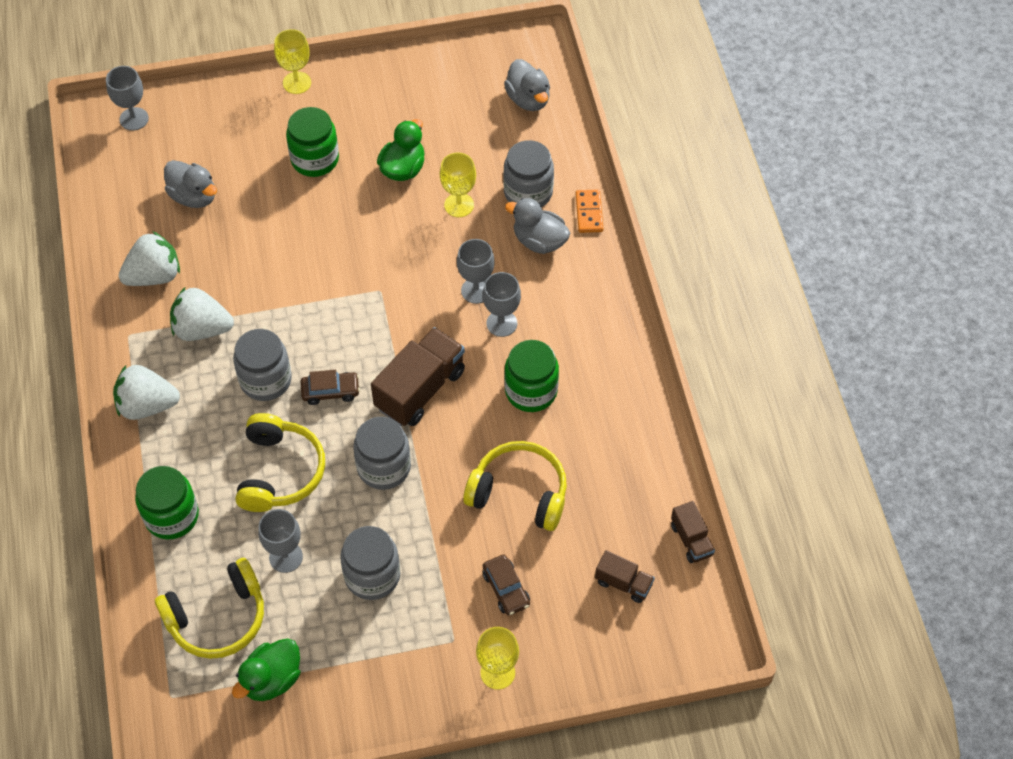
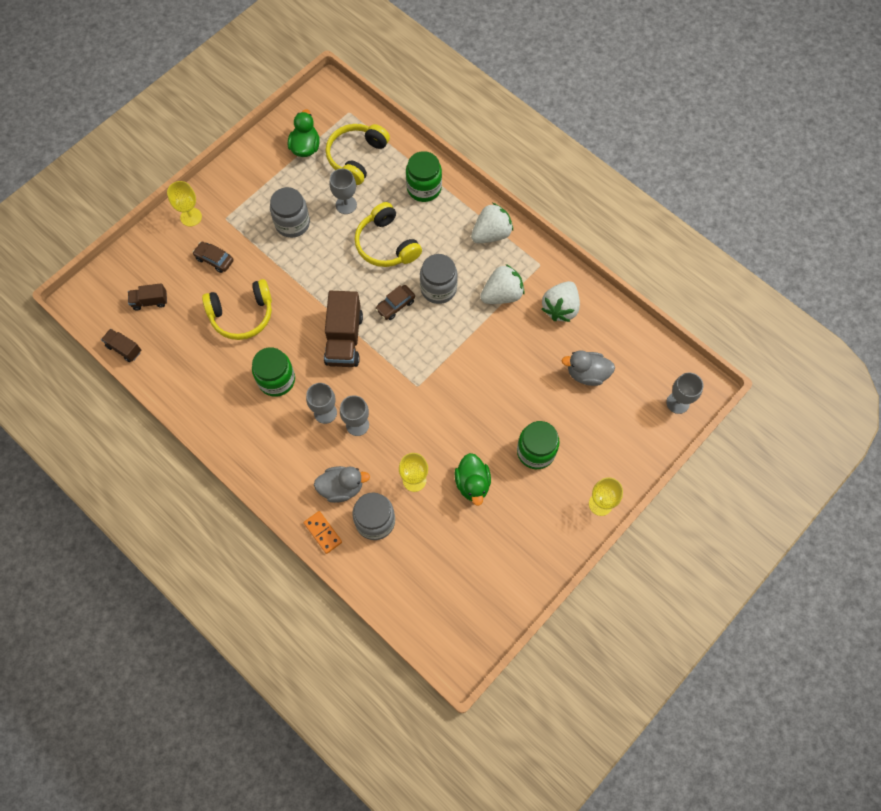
camera: 145 degrees right, 10 degrees up
(384, 467) = (330, 282): grey jar -> none
(528, 99) = (430, 602): grey duck -> none

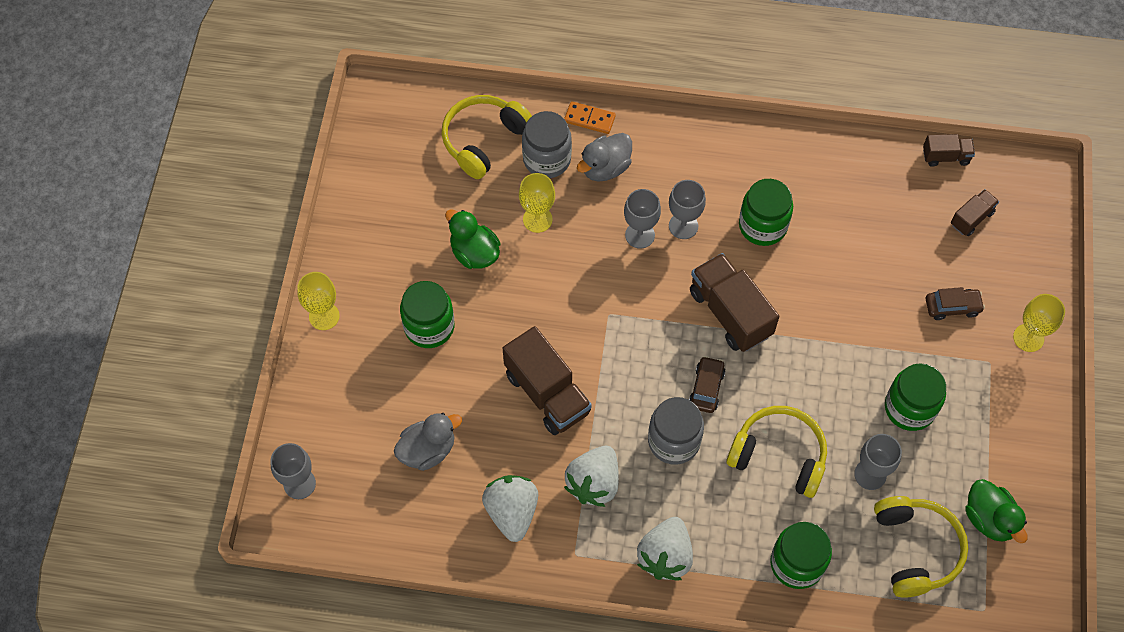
camera: 145 degrees right, 5 degrees down
(242, 315) = (862, 267): yellow headphones -> yellow headphones (483, 140)
(292, 223) = (909, 408): grey jar -> green jar
(491, 362) = (547, 393): none -> brown truck

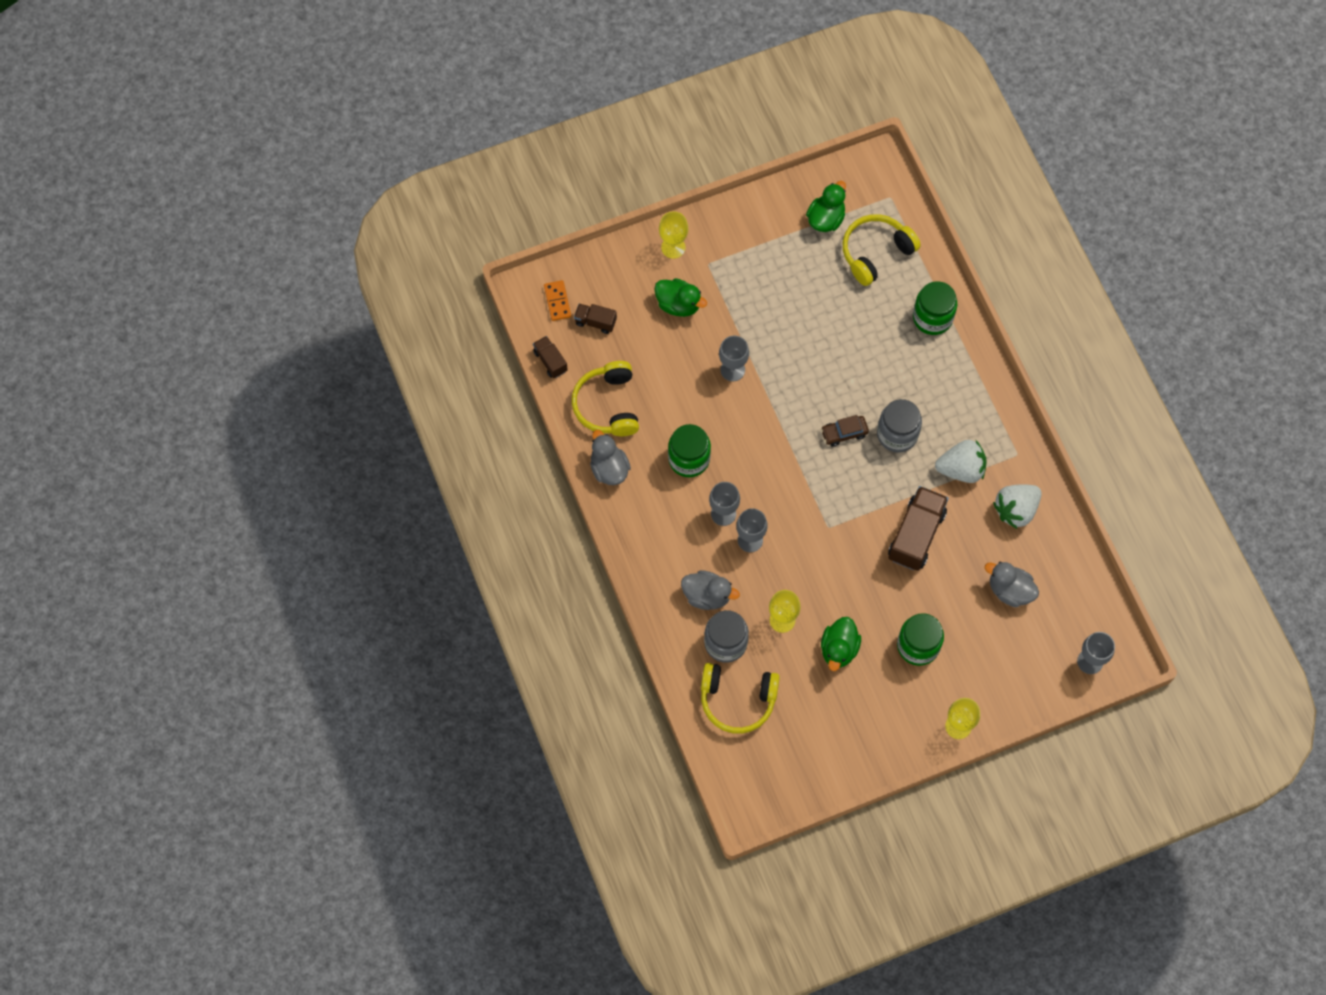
camera: 120 degrees left, 5 degrees up
(589, 119) = (670, 631): orange domino -> orange domino (557, 301)
(665, 556) = (981, 398): white strawberry -> none
(730, 313) = (775, 446): brown truck -> none
(779, 455) = (864, 363): yellow headphones -> yellow headphones (607, 405)
(793, 151) = (609, 468): none -> grey duck
(870, 474) = (841, 302): grey goblet -> grey goblet (732, 370)
(909, 408) = (775, 298): green jar -> none
(952, 307) = (678, 304): brown car -> green duck

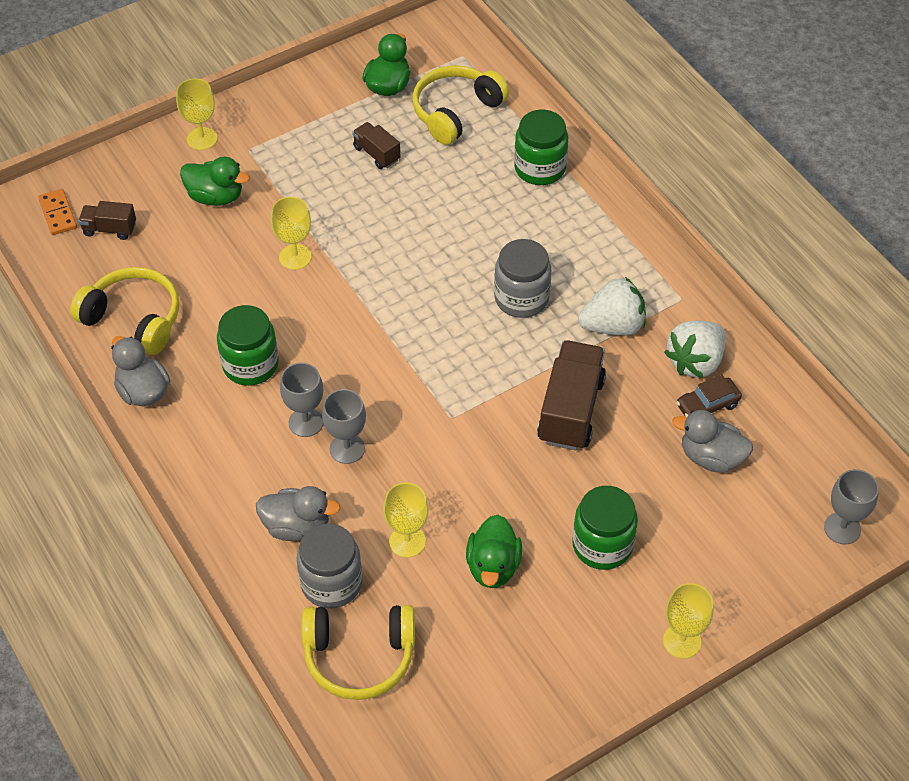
camera: 10 degrees left, 15 degrees down
(550, 361) = (53, 280): brown truck -> brown truck (376, 154)
(607, 405) = (134, 319): yellow headphones -> yellow headphones turned 135 degrees clockwise
(732, 370) = (295, 257): grey goblet -> yellow goblet
(844, 433) = (452, 306): brown car -> brown car (707, 405)

